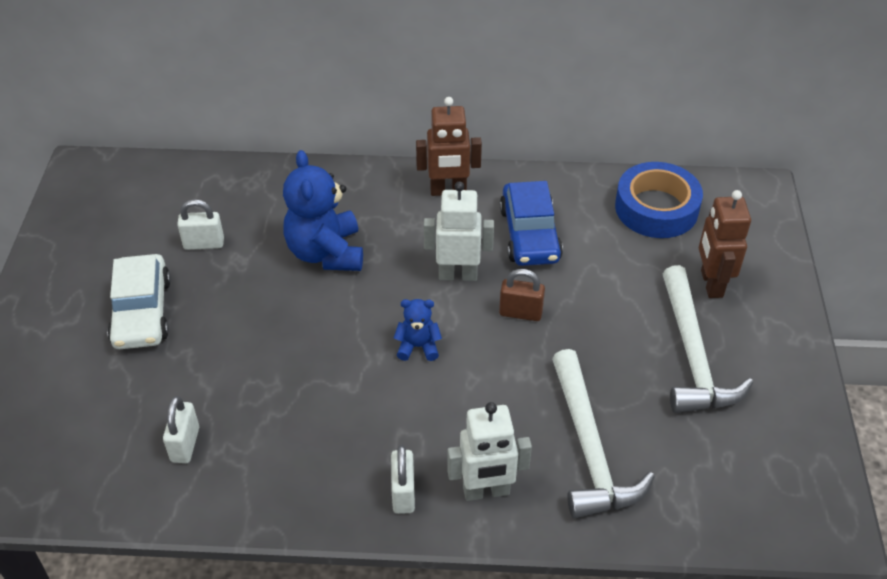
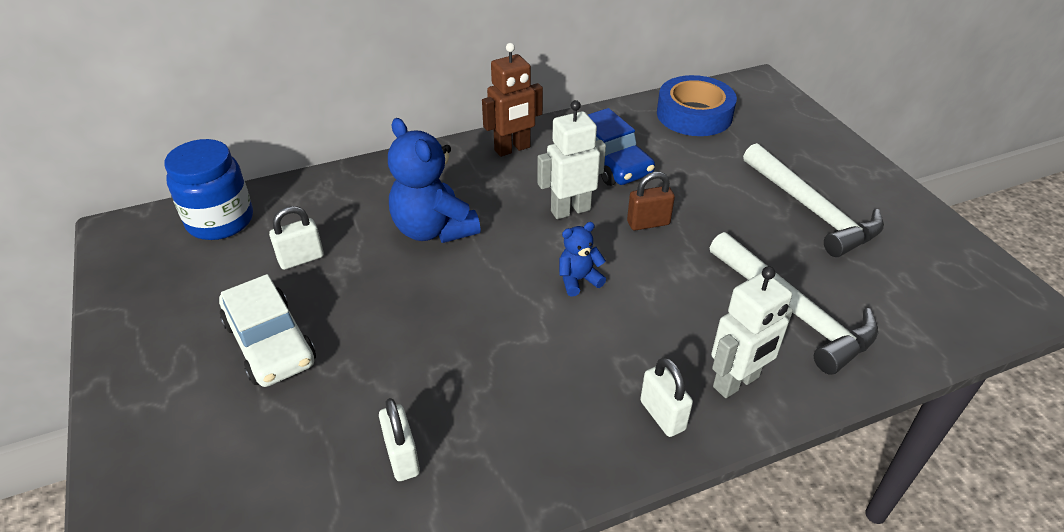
camera: 25 degrees left, 5 degrees down
(160, 185) = (220, 221): none -> blue jar
(711, 284) = (780, 155): brown robot -> none

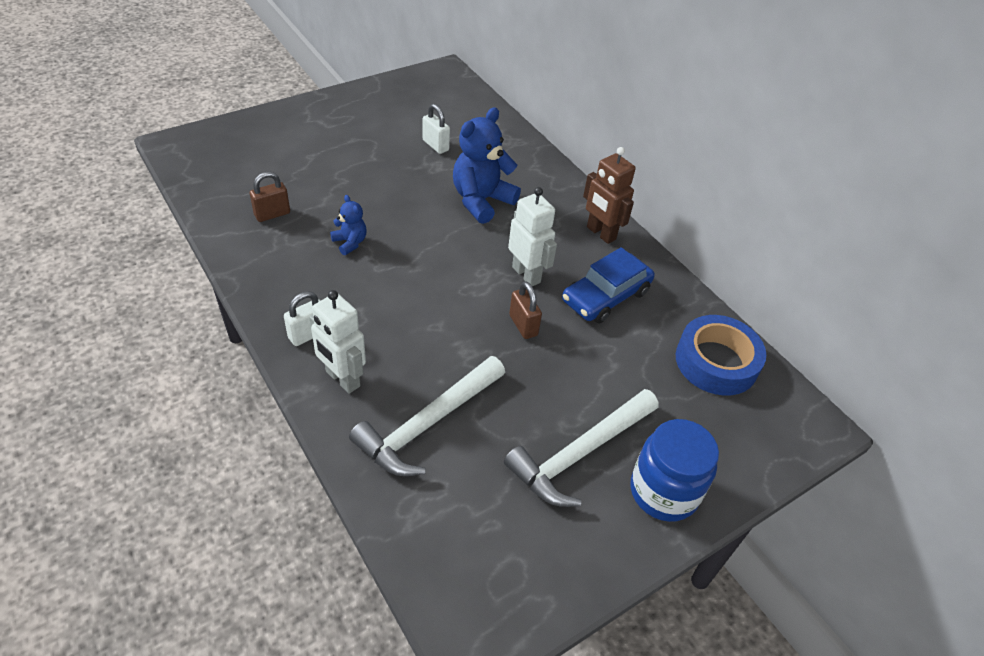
camera: 75 degrees right, 5 degrees up
(220, 221) = (465, 105): blue jar -> blue jar (663, 492)
(270, 343) = (358, 147): white car -> none
(402, 457) = (272, 214): white padlock -> brown padlock
(578, 280) = (441, 284): blue teddy bear -> blue teddy bear (350, 243)

